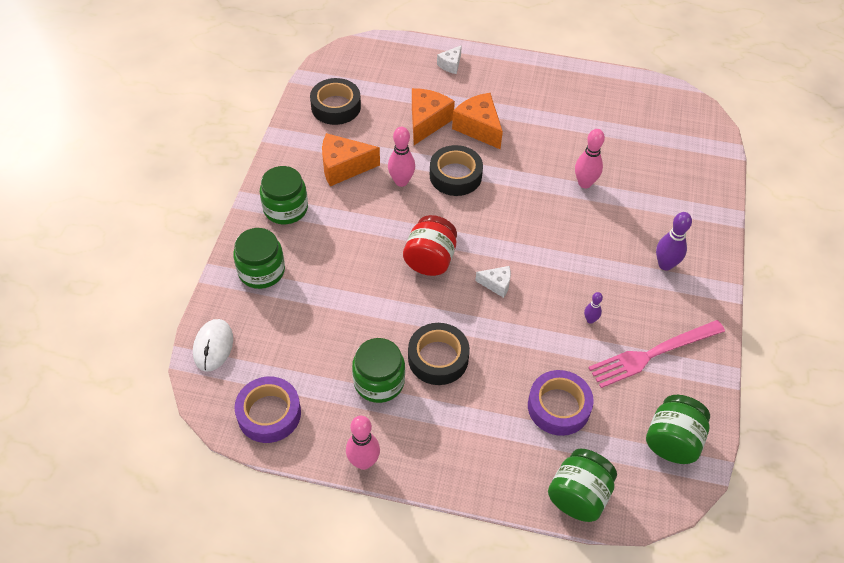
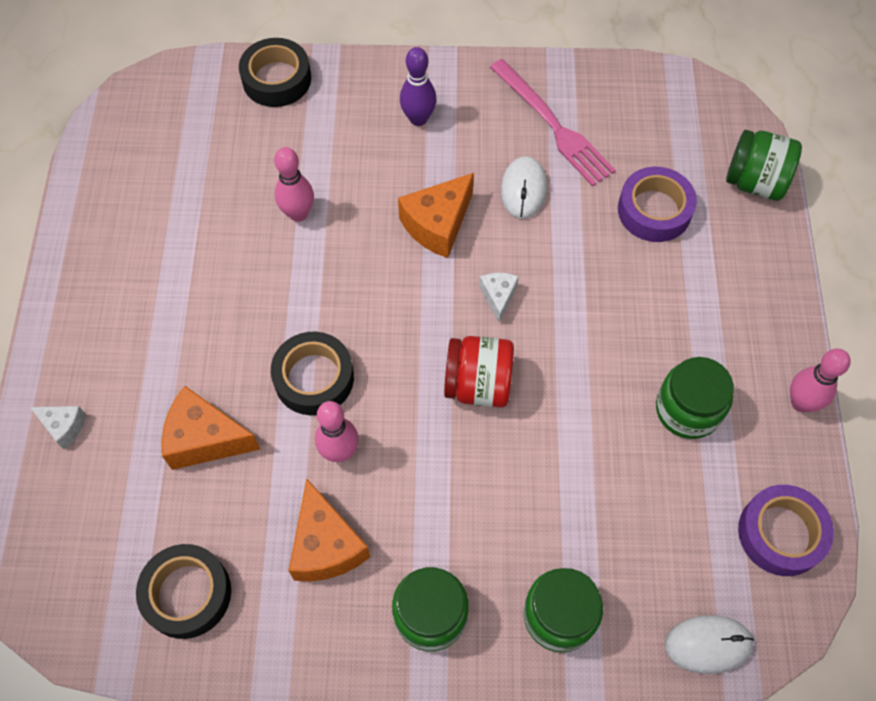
camera: 100 degrees left, 10 degrees up
(438, 358) = (631, 347): black tape -> black tape (277, 79)
(479, 128) = (208, 361): orange cheese -> orange cheese (437, 224)
(590, 320) = (523, 189): purple bowling pin -> white mouse
(672, 441) = (658, 103): green jar -> none

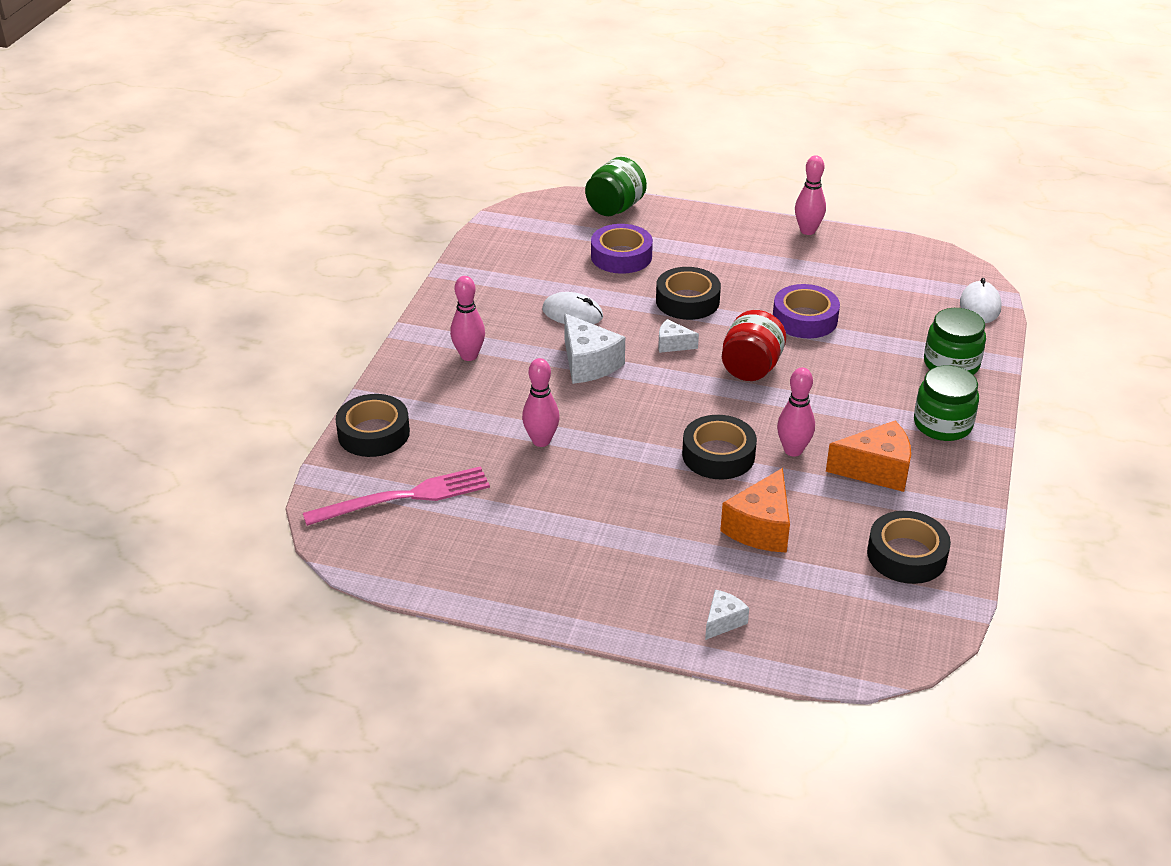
camera: 75 degrees left, 25 degrees down
(418, 119) = (469, 356): purple bowling pin -> pink bowling pin
(437, 224) = (588, 363): orange cheese -> white cheese
(553, 125) = (514, 287): pink fork -> pink fork (404, 497)
(589, 295) = (687, 301): none -> black tape
(688, 409) = (800, 277): green jar -> none
(781, 533) = (904, 260): purple tape -> purple tape (805, 319)

